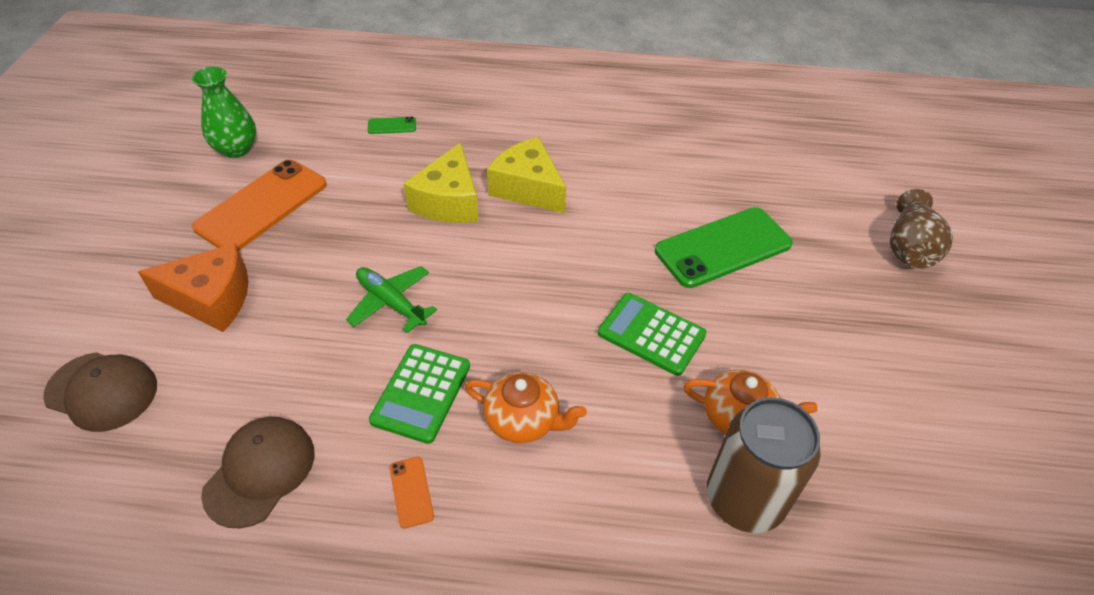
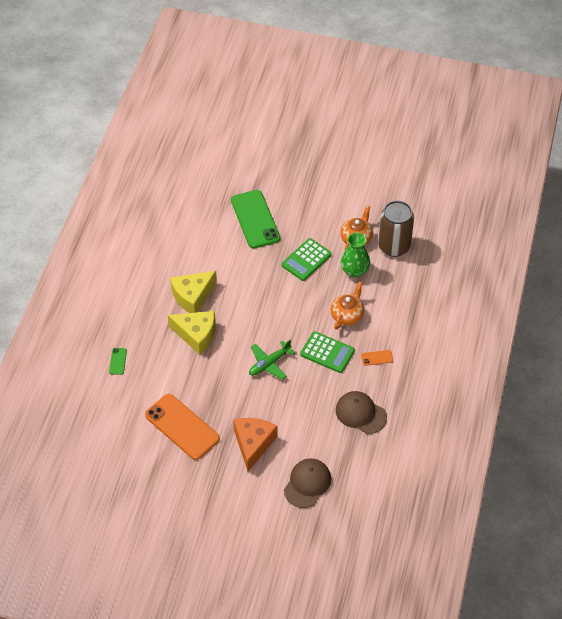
camera: 80 degrees left, 5 degrees up
(236, 149) = (123, 445): green vase -> green vase (354, 271)
(909, 248) = (268, 146): brown vase -> none

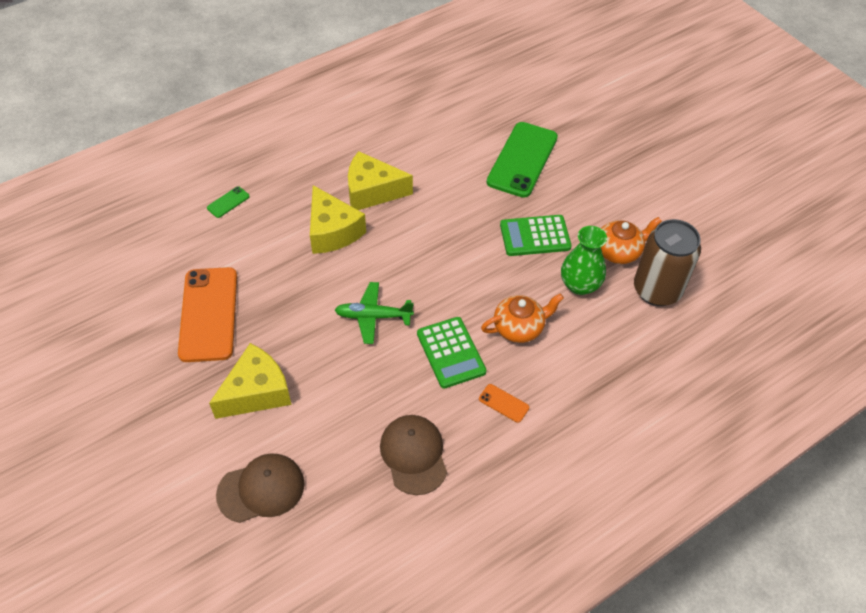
camera: 40 degrees right, 0 degrees up
(253, 444) = (256, 392): orange cheese -> yellow cheese

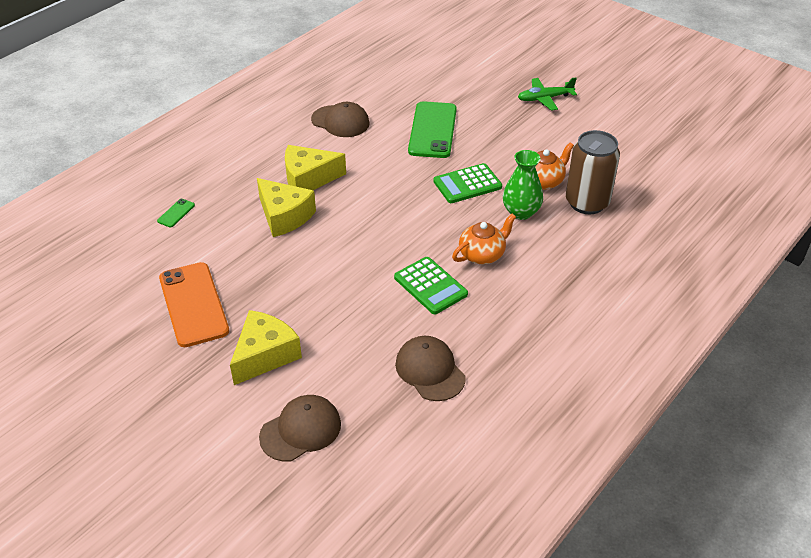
camera: 15 degrees left, 10 degrees down
(373, 316) = (349, 273): green plane -> green plane (544, 98)
(429, 128) = (340, 121): none -> brown cap
(503, 403) = (492, 313): orange phone -> none

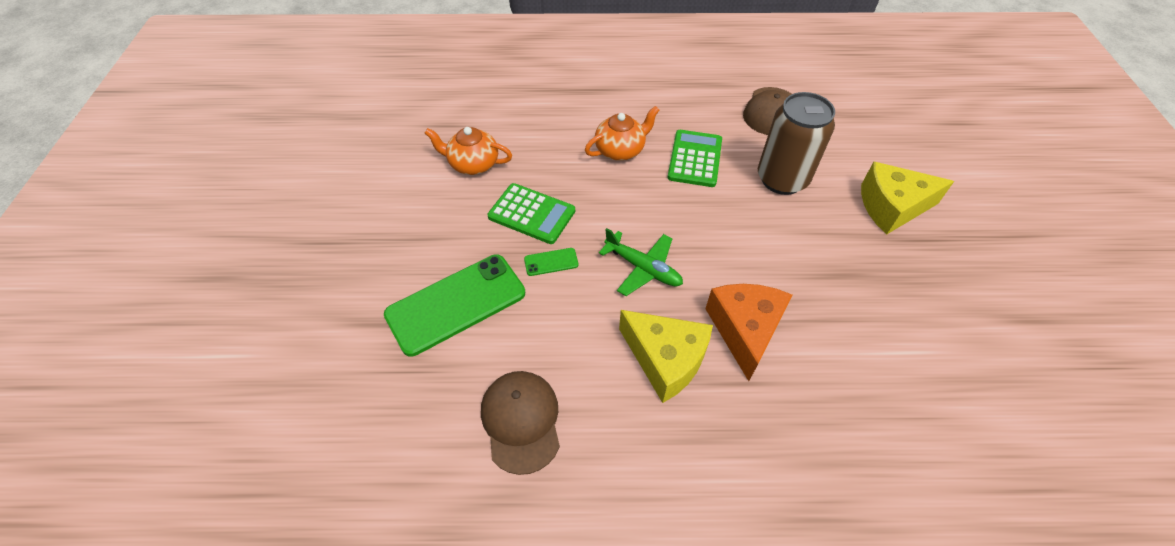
camera: 130 degrees left, 10 degrees up
(176, 213) = (871, 450): green phone -> green phone (551, 262)
(193, 304) = (928, 302): orange phone -> none
(284, 216) = (745, 330): yellow cheese -> orange cheese
(301, 430) = (906, 141): brown cap -> none
(482, 254) = (620, 150): orange teapot -> orange teapot turned 135 degrees clockwise
(521, 212) = (537, 156): green vase -> none
(544, 98) = (300, 239): green plane -> green plane (643, 268)
(587, 203) = (479, 123): brown can -> brown can (782, 179)

